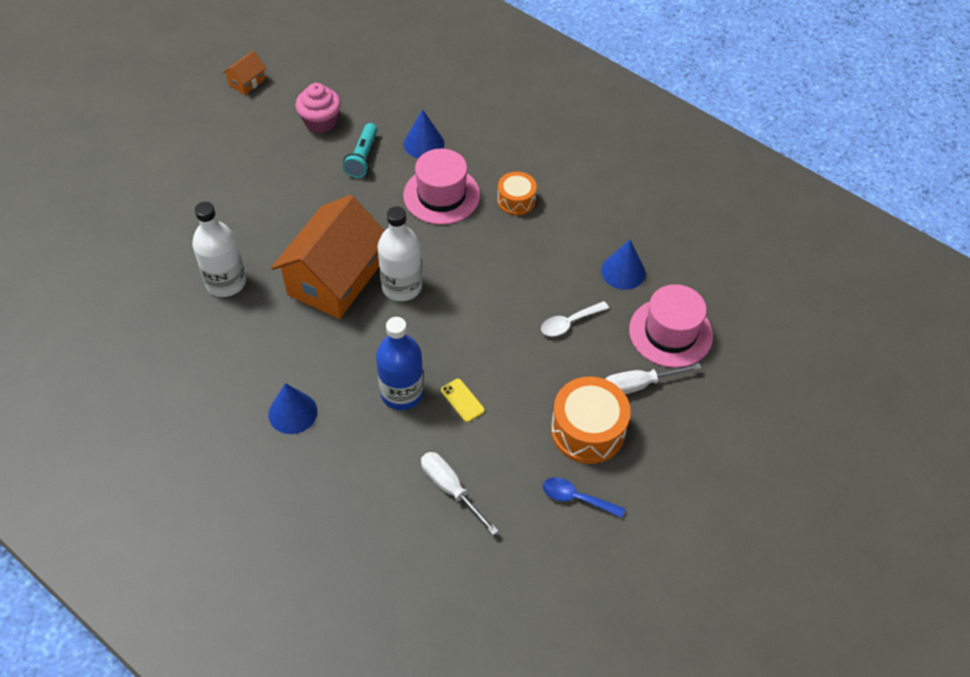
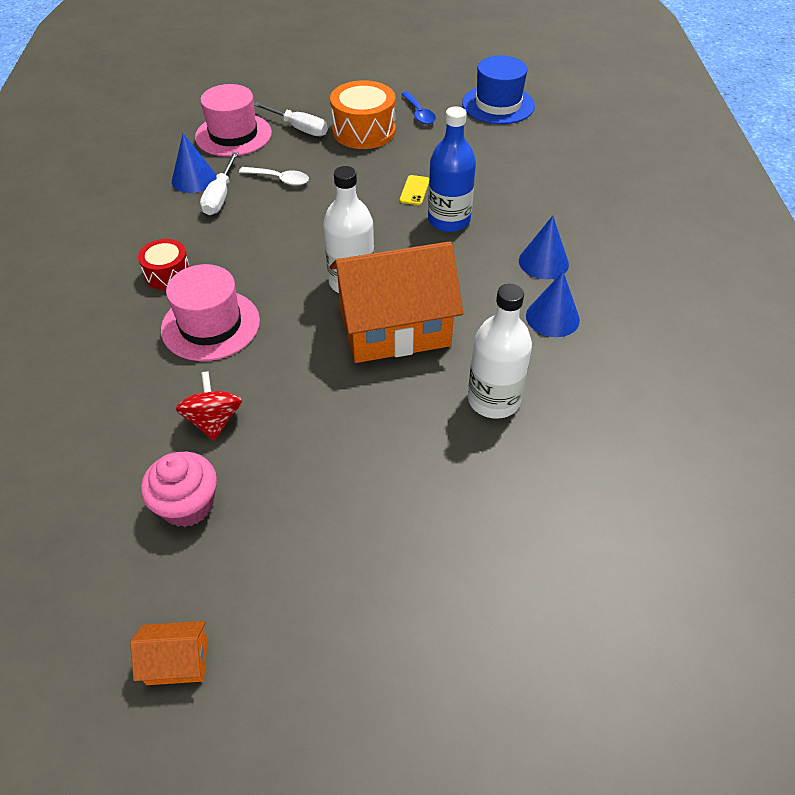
camera: 130 degrees left, 5 degrees down
(362, 158) = (214, 420): turquoise flashlight -> red spinning top
(424, 143) = (143, 385): blue cone -> blue cone (552, 317)
(450, 489) = (486, 159): white screwdriver -> white screwdriver (220, 197)
(516, 200) = (168, 274): orange drum -> red drum
(527, 584) = (498, 104): none -> blue hat

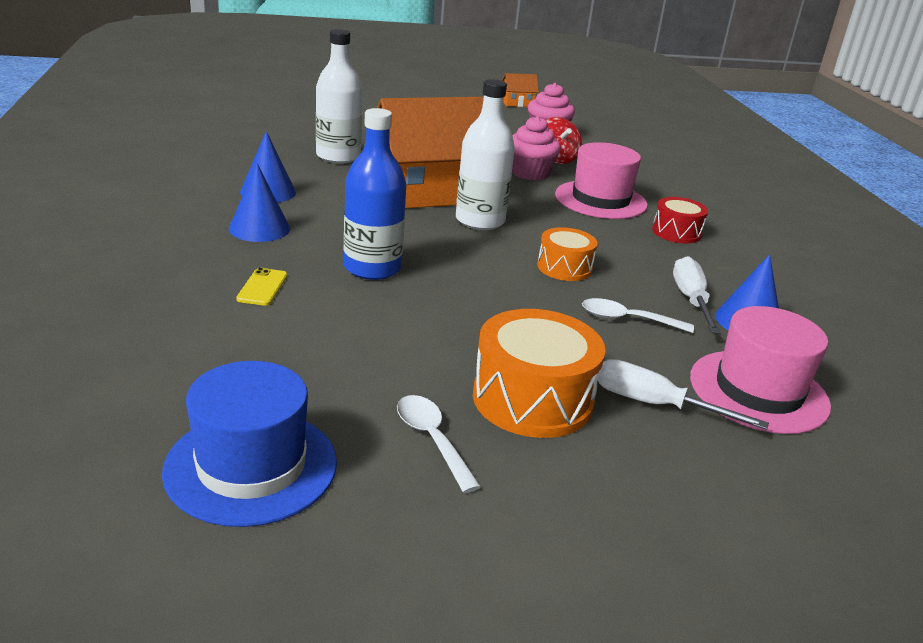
camera: 170 degrees right, 20 degrees down
(266, 378) = (530, 173): none -> pink cupcake
(299, 225) = (564, 267): none -> orange drum
(414, 190) = (423, 302): yellow phone -> yellow phone (262, 287)
(419, 113) = (432, 440): blue spoon -> white spoon

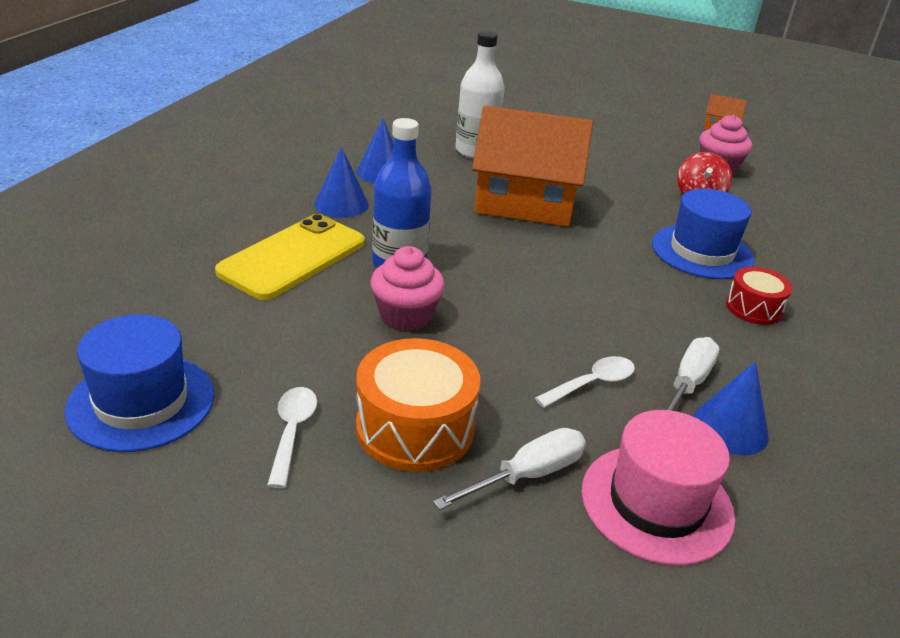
camera: 30 degrees right, 5 degrees up
(262, 287) = (293, 257): yellow phone -> yellow phone, size x2.48
(480, 221) = (546, 244): white bottle -> none
(530, 173) = (652, 206): pink cupcake -> pink cupcake (405, 315)
(564, 267) = (583, 312): orange drum -> none
(600, 200) = (702, 252): pink hat -> blue hat
(627, 320) = (592, 383): white spoon -> white spoon turned 105 degrees clockwise
(654, 404) = (527, 475): white screwdriver -> white screwdriver turned 90 degrees clockwise

